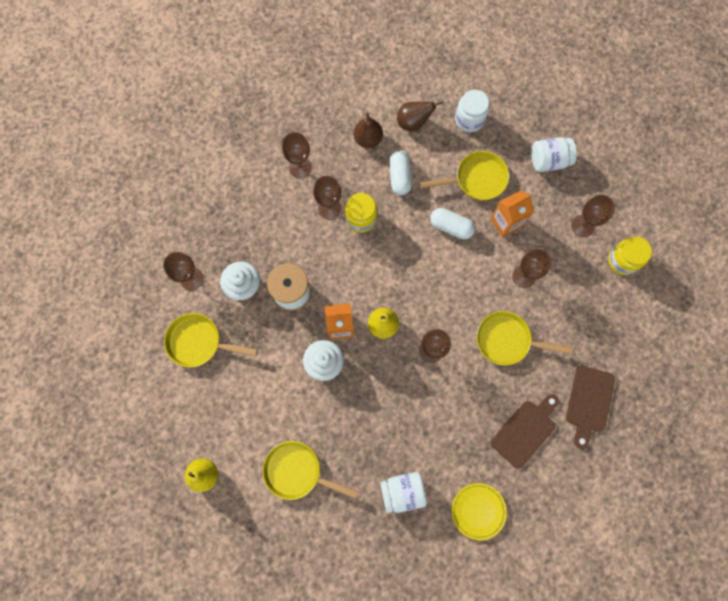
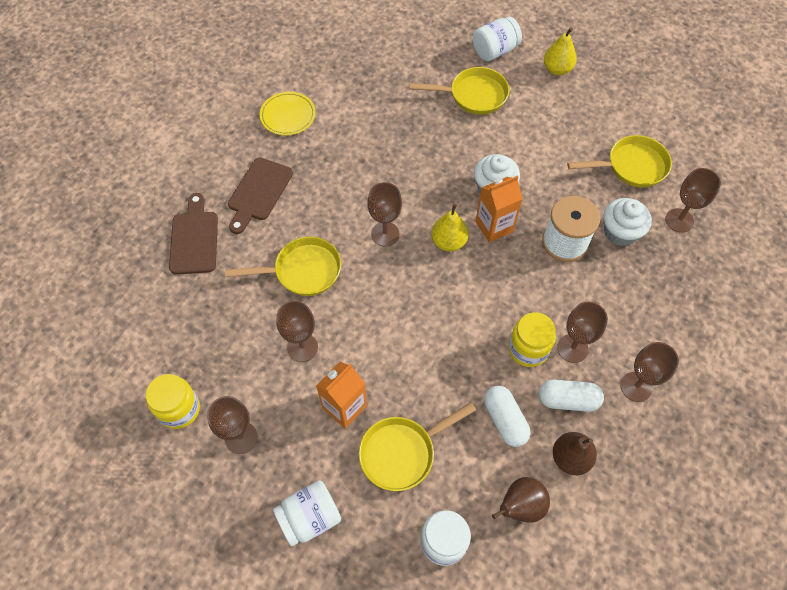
camera: 160 degrees right, 15 degrees down
(402, 491) = (366, 109): white jar -> white jar (494, 51)
(451, 226) = (413, 377): white capsule -> white capsule (568, 400)

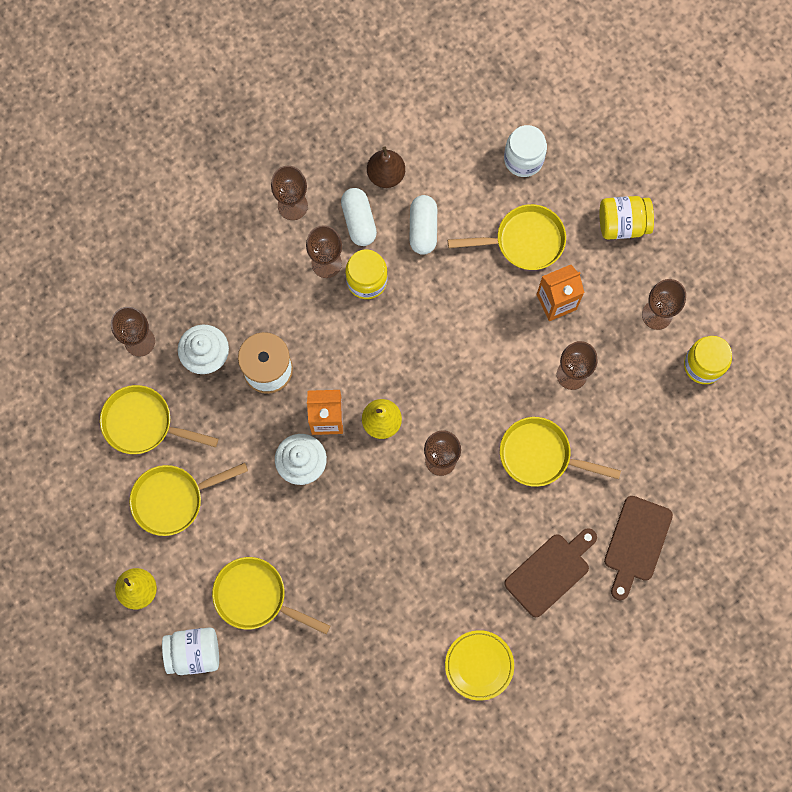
camera: 155 degrees left, 15 degrees up
(309, 517) = (623, 224): white jar -> yellow jar
(520, 506) = (448, 157): brown pear -> none
(568, 400) = (359, 221): white capsule -> white capsule turned 45 degrees clockwise
(573, 129) = (173, 499): none -> yellow pan

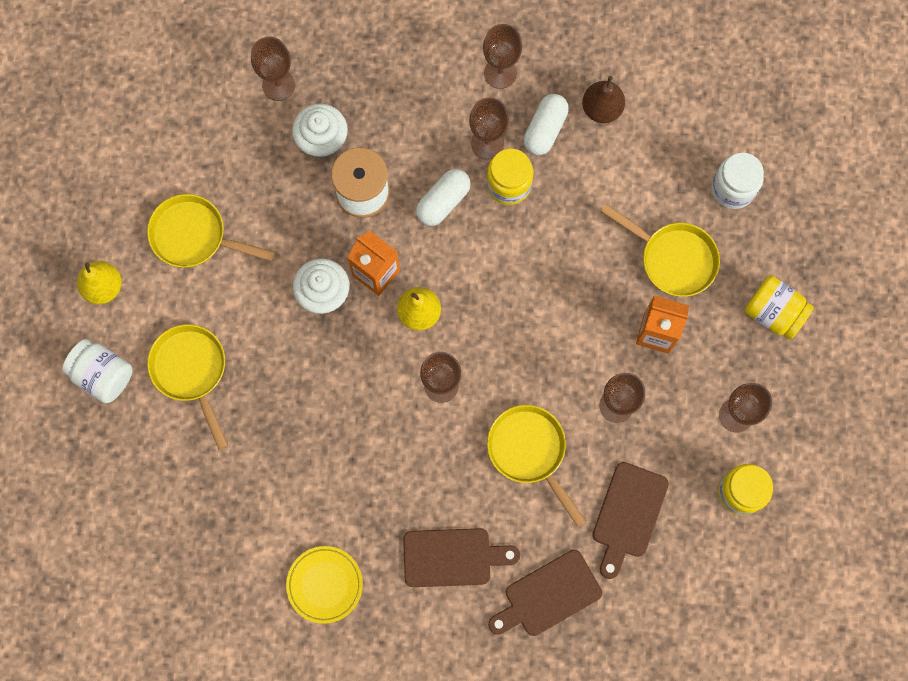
camera: 40 degrees right, 0 degrees up
(143, 423) = (224, 155): yellow pan -> none
(423, 229) = (594, 179): white capsule -> white capsule (443, 201)
(643, 443) = (628, 515): none -> brown cutting board

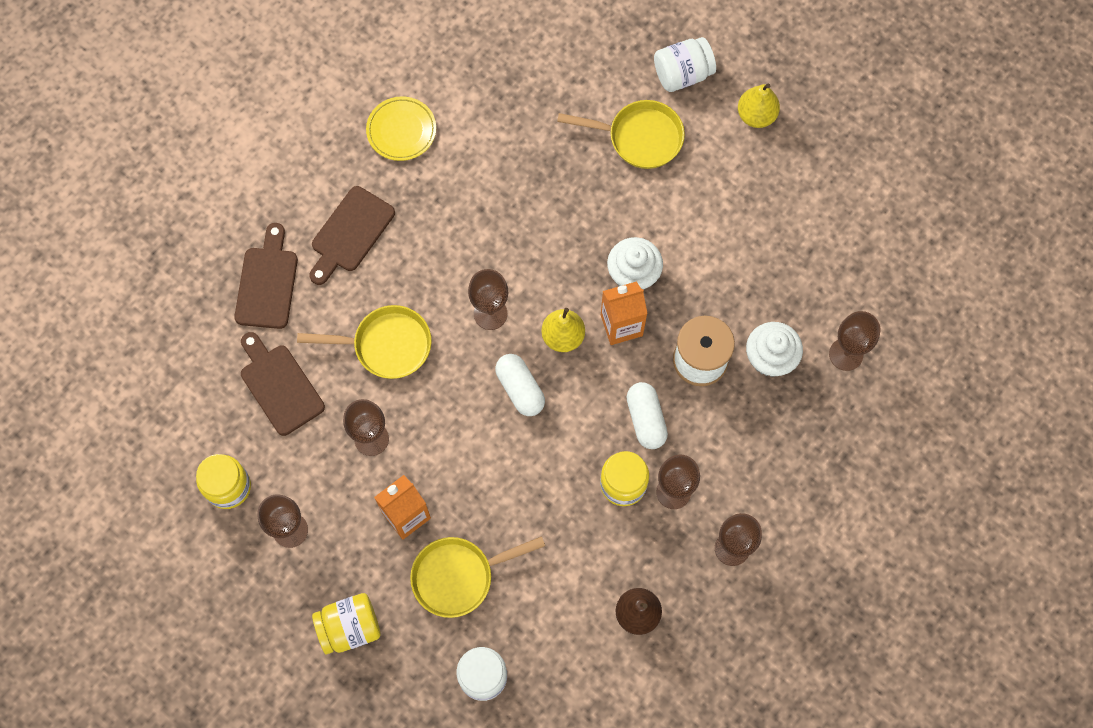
camera: 125 degrees right, 5 degrees down
(194, 236) = (752, 207): yellow pan -> none
(545, 130) = (652, 550): white capsule -> white capsule (520, 389)

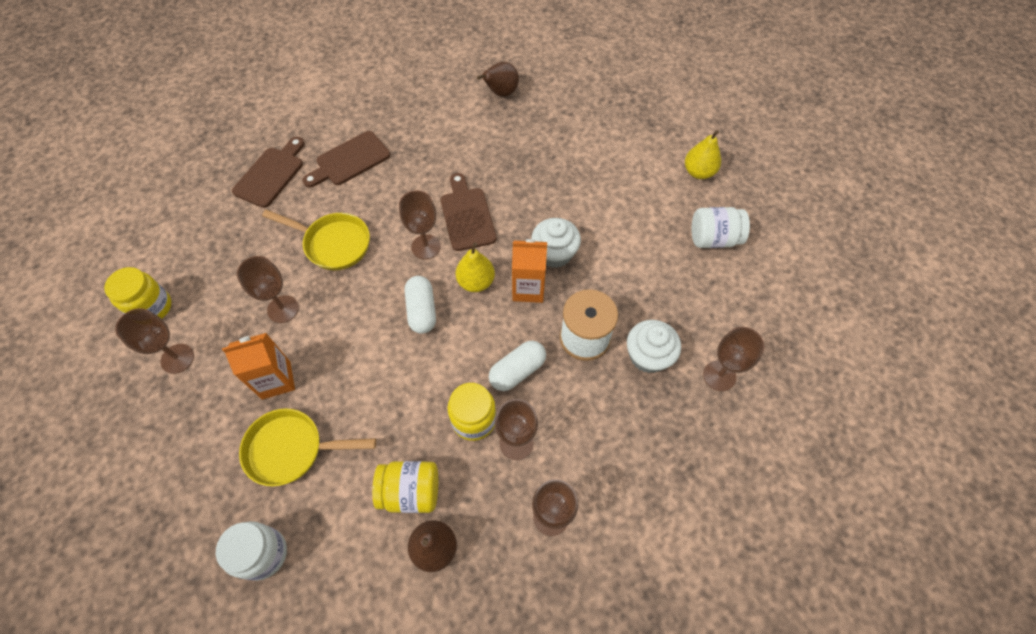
camera: 20 degrees right, 10 degrees down
(279, 386) = (236, 246): brown cutting board -> brown cutting board (467, 215)
(349, 627) = (175, 460): yellow jar -> yellow jar (410, 491)
(401, 130) = (422, 107): yellow plate -> none
(487, 78) = (500, 93): none -> brown pear
(639, 137) = (598, 161): yellow pan -> none
(646, 419) = (517, 371): white capsule -> white capsule turned 45 degrees clockwise
(682, 74) = (649, 130): white jar -> white jar (713, 238)

